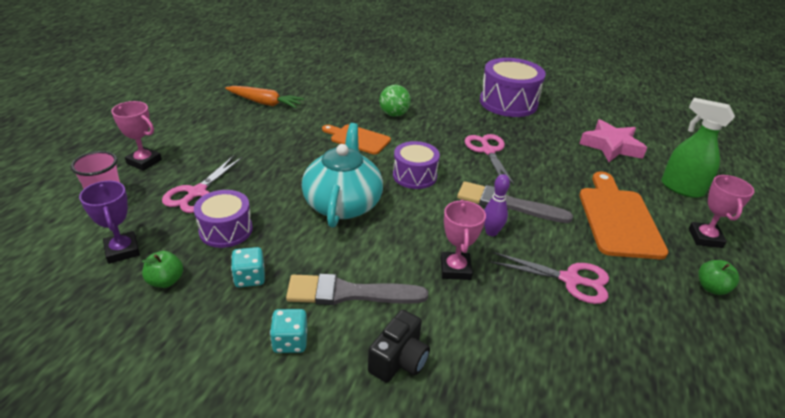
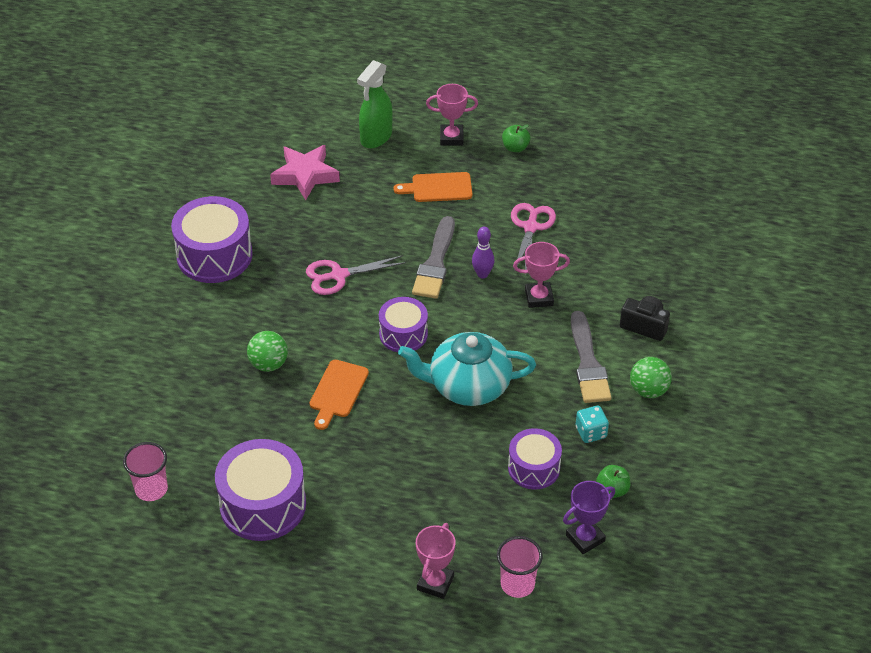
camera: 95 degrees left, 10 degrees up
(197, 193) = (481, 511): pink scissors -> none
(264, 103) = (263, 505): orange carrot -> purple drum
(290, 341) = (648, 390): turquoise dice -> green ball
(298, 71) = (151, 489): none -> pink cup
(618, 219) = (438, 187): orange cutting board -> orange cutting board, size x0.63

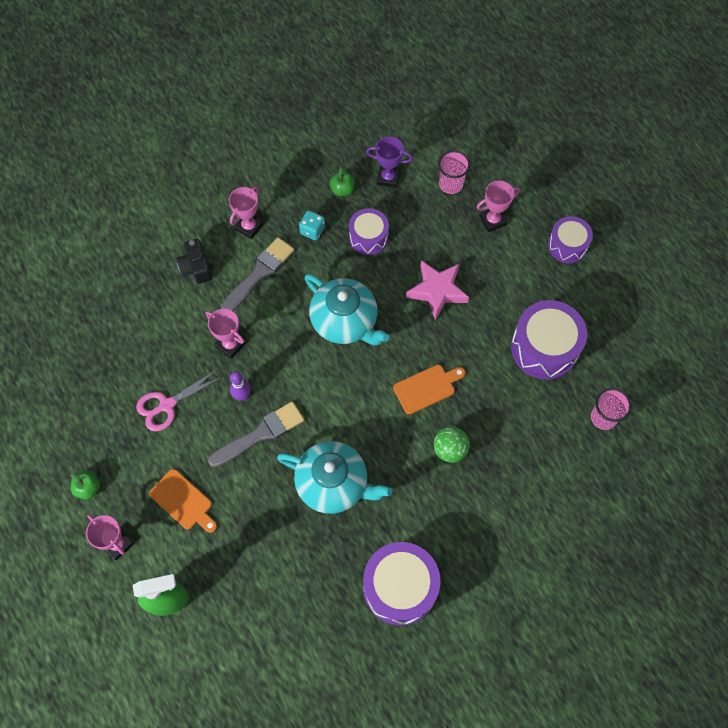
camera: 135 degrees left, 20 degrees up
(305, 175) = (260, 610): pink star -> pink star (437, 291)
(338, 275) = (333, 484): pink scissors -> turquoise teapot
(403, 334) = (342, 394): purple drum -> purple drum (567, 245)
(648, 390) = (249, 227): green ball -> pink trophy

